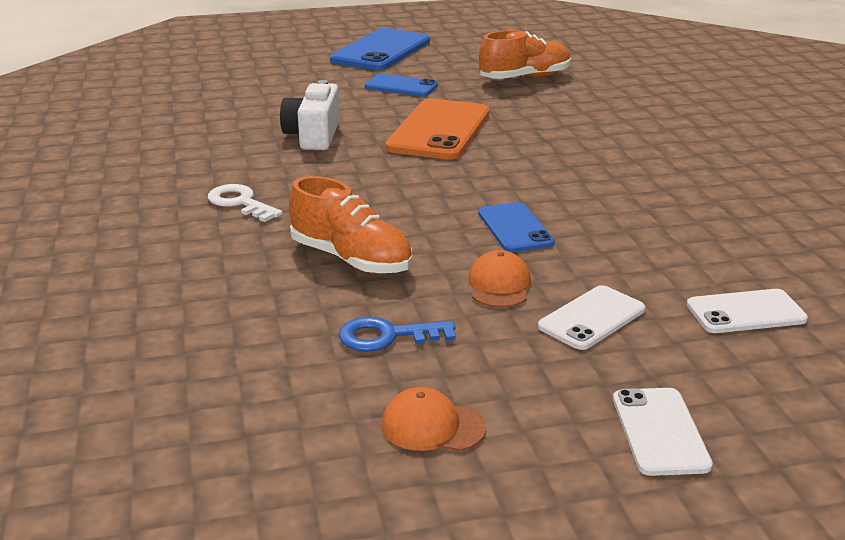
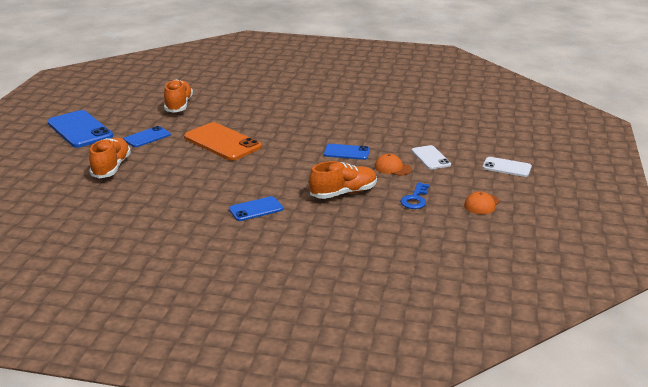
camera: 65 degrees left, 0 degrees up
(240, 203) = (256, 209): white key -> blue phone
(292, 91) = (111, 167): none -> orange shoe
(313, 135) = (189, 174): white camera -> none
(745, 312) = (446, 131): white phone -> none

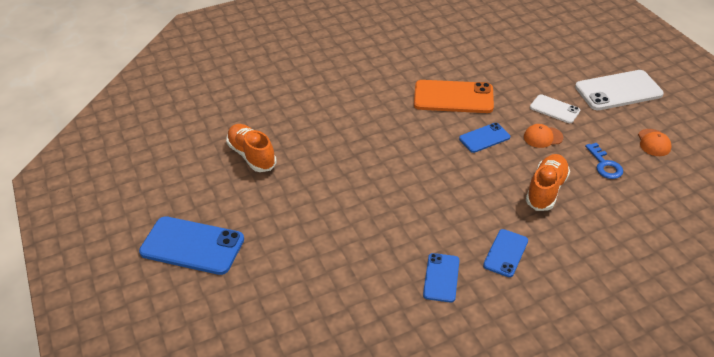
camera: 35 degrees left, 15 degrees up
(111, 167) = (302, 280): orange shoe -> none
(147, 137) = (280, 217): blue phone -> blue phone (441, 277)
(222, 142) = (362, 184): orange phone -> orange phone (453, 97)
(506, 167) = (618, 91): white phone -> white phone, size x1.77

